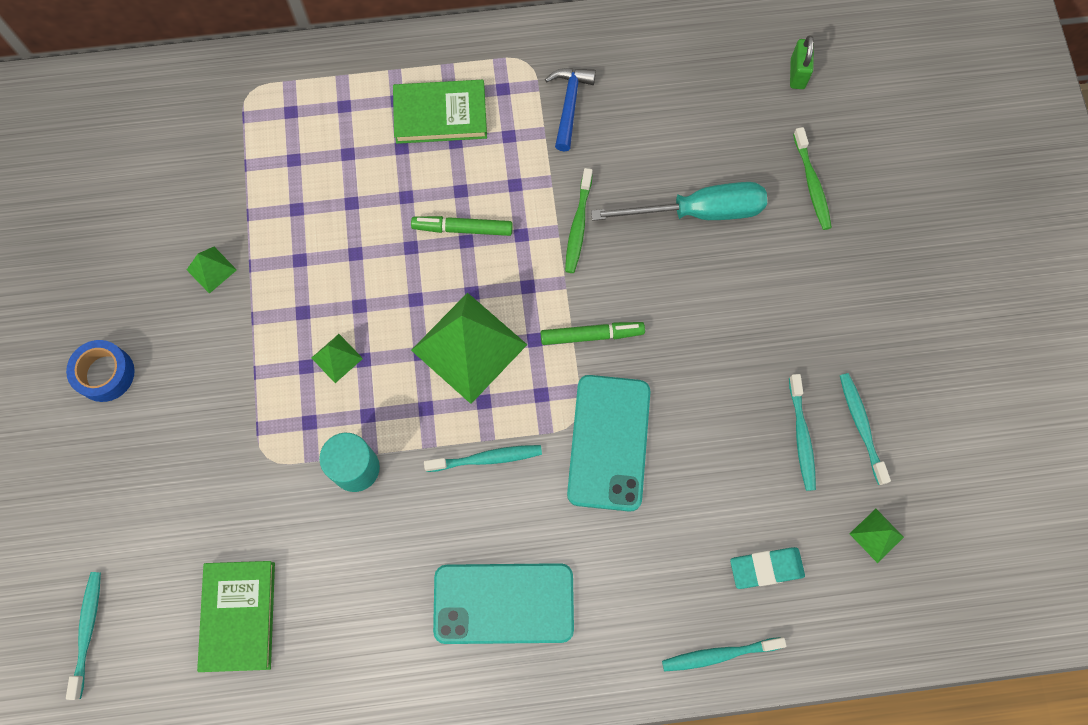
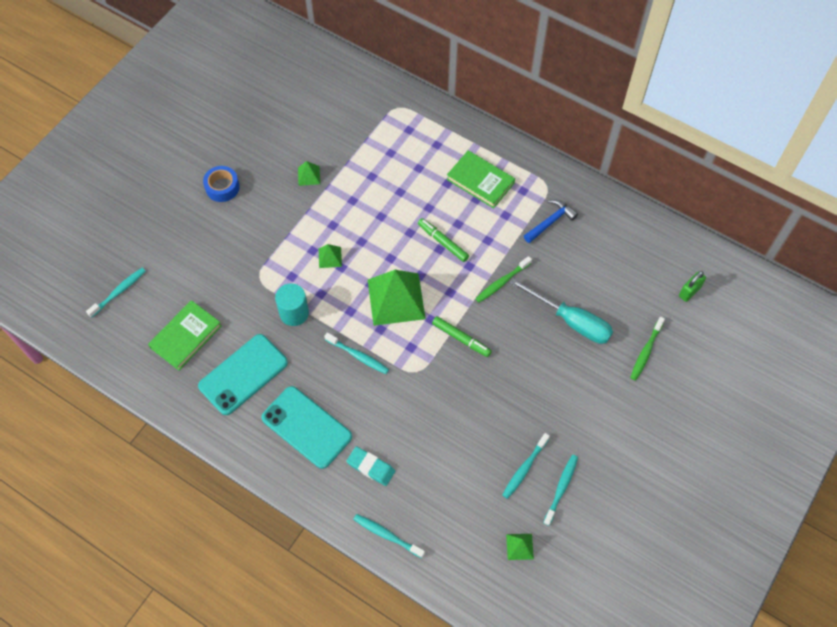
camera: 40 degrees right, 10 degrees down
(608, 442) = (423, 394): turquoise phone -> turquoise phone (243, 374)
(766, 568) = (448, 515): turquoise eraser -> turquoise eraser (371, 467)

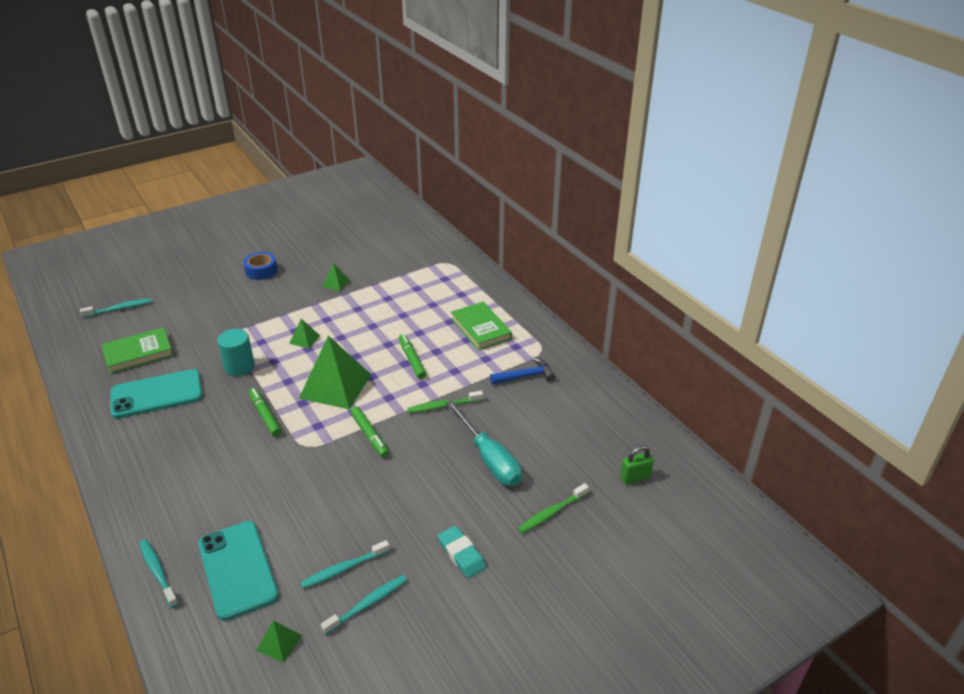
camera: 25 degrees right, 25 degrees down
(307, 427) = (171, 452): turquoise phone -> turquoise phone (238, 569)
(358, 356) = (265, 415): turquoise toothbrush -> green marker
(371, 467) = (197, 506): turquoise eraser -> turquoise eraser (461, 554)

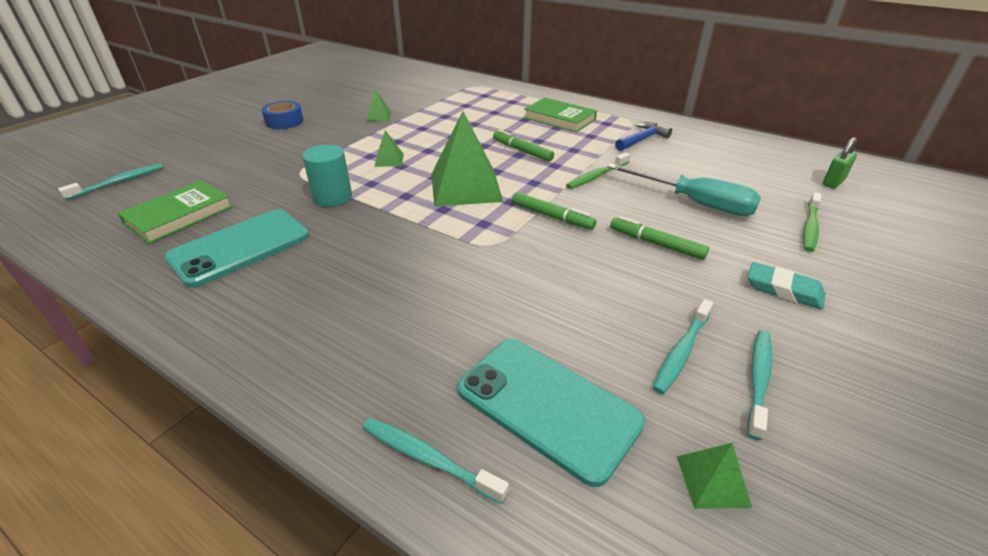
camera: 25 degrees left, 0 degrees up
(265, 415) = (409, 231): green marker -> green marker (656, 244)

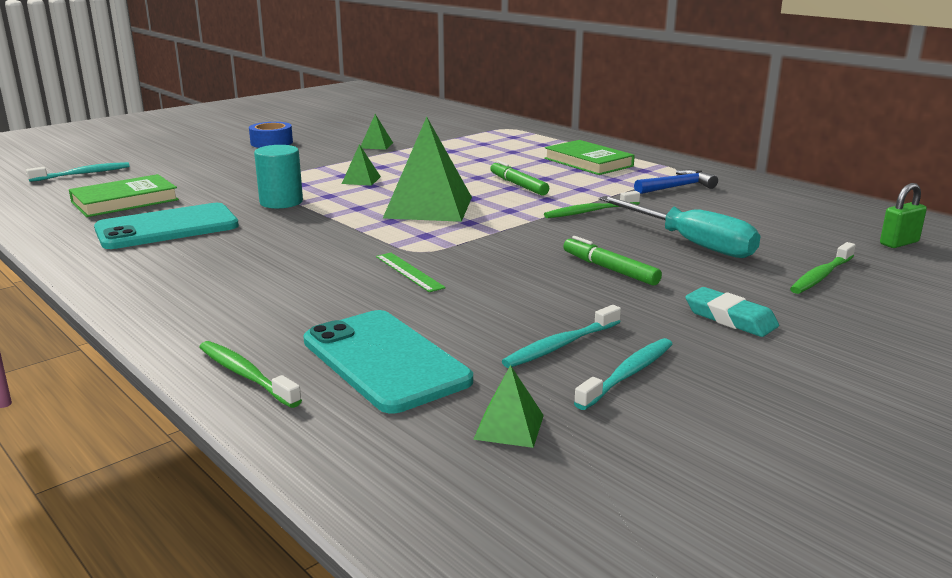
camera: 15 degrees right, 15 degrees down
(428, 459) = (245, 375): turquoise toothbrush -> green toothbrush
(497, 274) = (409, 272): none -> green ruler
(552, 216) = (507, 237): green marker -> none

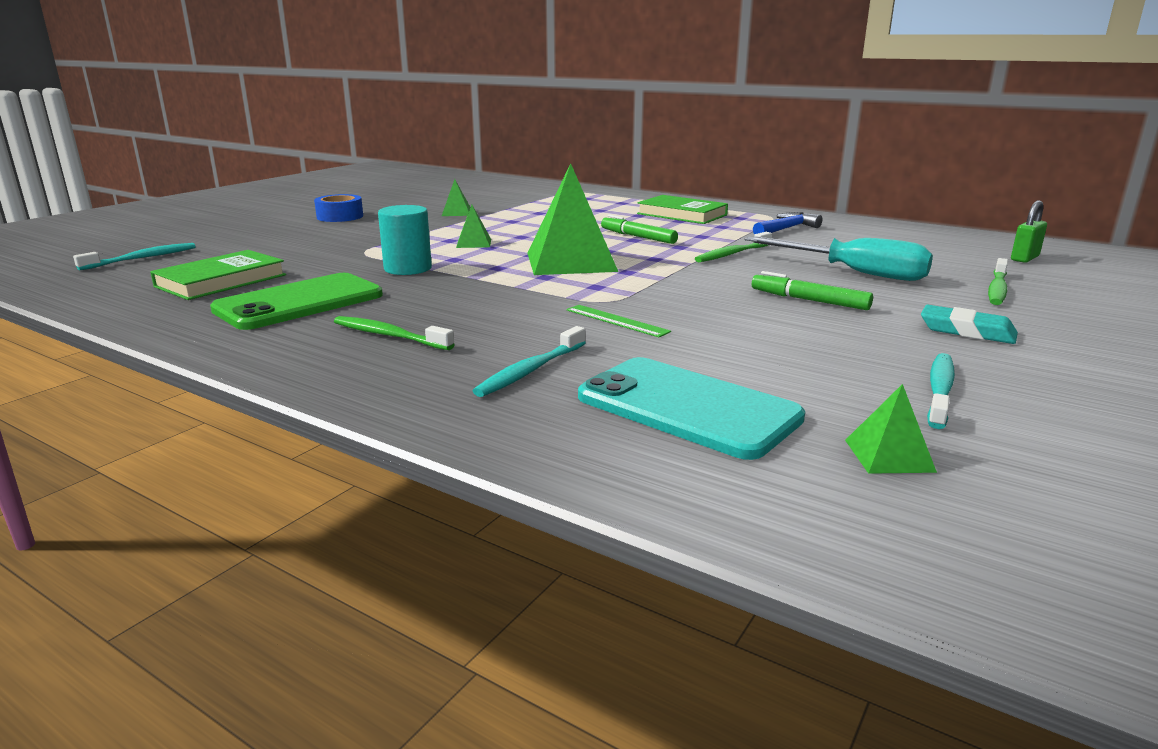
camera: 15 degrees left, 0 degrees up
(167, 227) = (299, 302): turquoise phone -> green phone
(245, 375) = (548, 441): green toothbrush -> green toothbrush (389, 336)
(560, 345) = (845, 372): turquoise toothbrush -> turquoise toothbrush (530, 370)

